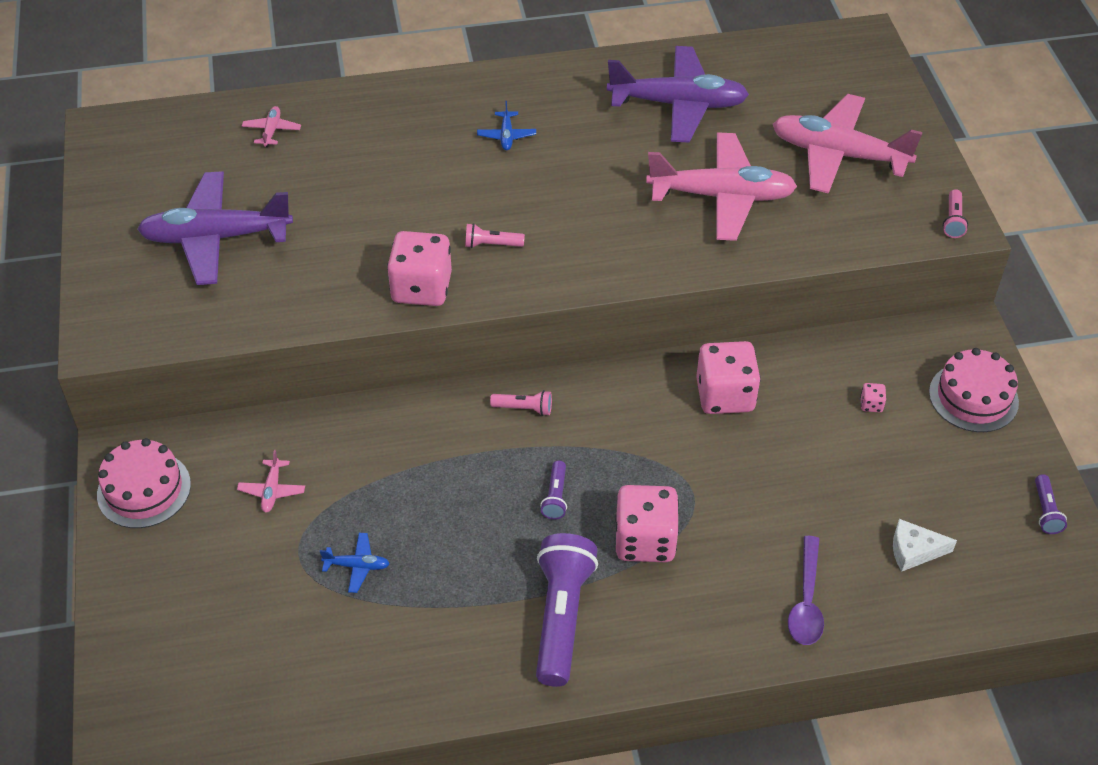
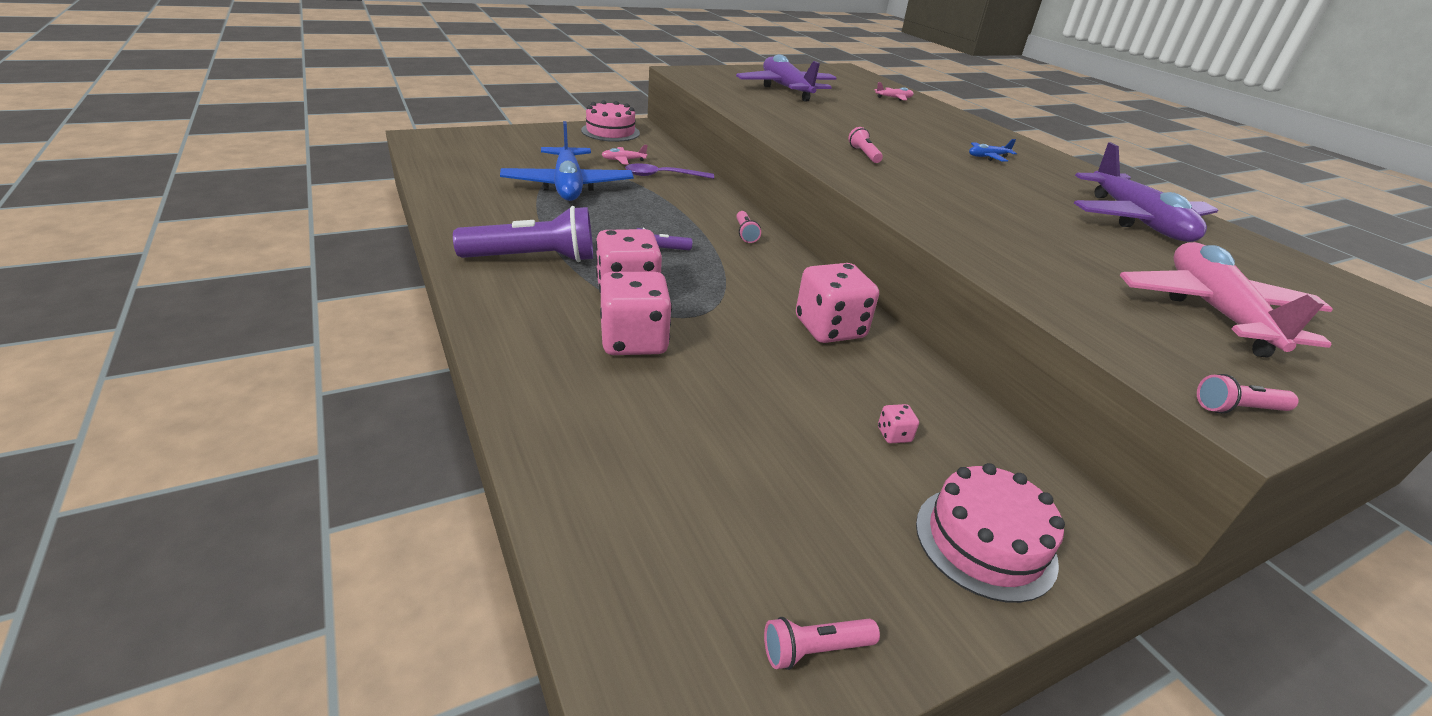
camera: 70 degrees right, 15 degrees down
(357, 566) = (568, 186): blue plane -> blue plane, size x2.48
(421, 288) = (795, 135): pink dice -> pink dice (634, 341)
(721, 196) = (1045, 243): pink plane -> none
(806, 601) = (575, 393): purple spoon -> purple spoon (662, 176)
(914, 551) = (677, 483): white cheese -> none
(1045, 511) = (814, 649): purple flashlight -> pink flashlight

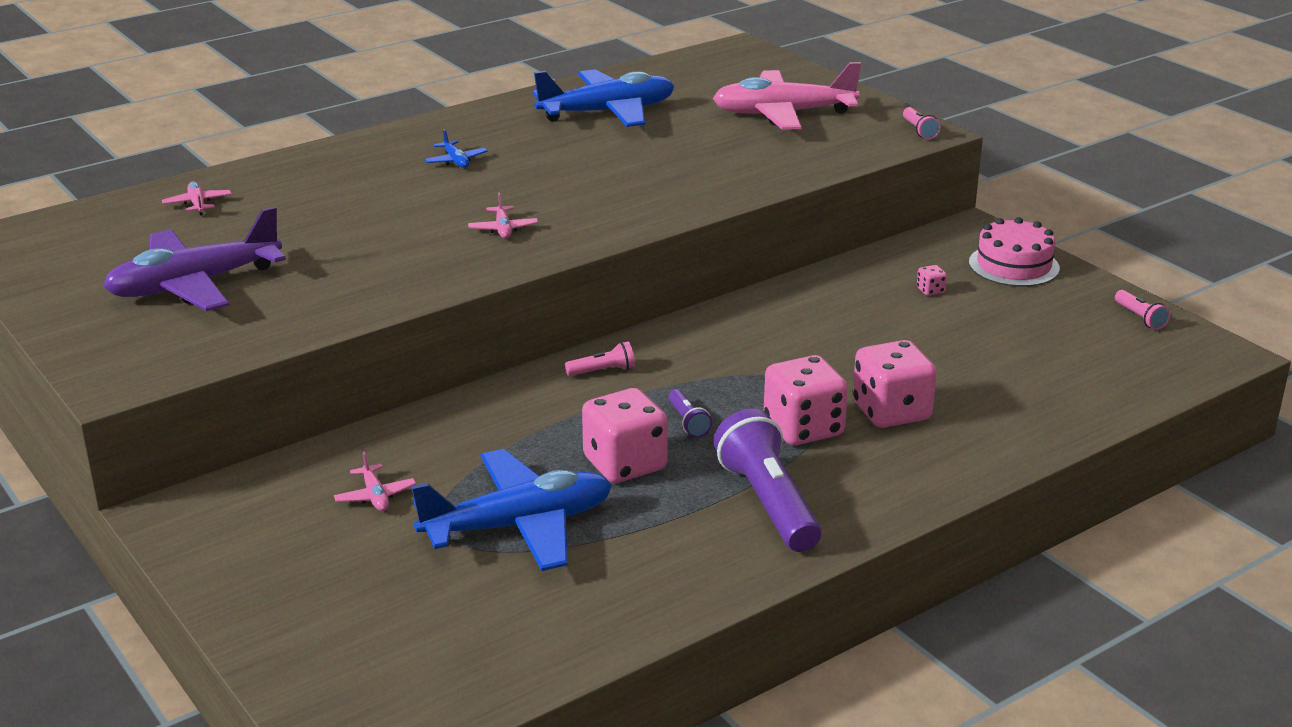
camera: 95 degrees left, 5 degrees down
(610, 131) = (219, 534): pink cake -> none
(662, 176) = (429, 451): purple spoon -> none
(830, 328) = (792, 316): pink dice -> pink dice (625, 464)
(864, 154) = (503, 229): pink flashlight -> pink plane
(1137, 221) = (608, 113): purple plane -> blue plane

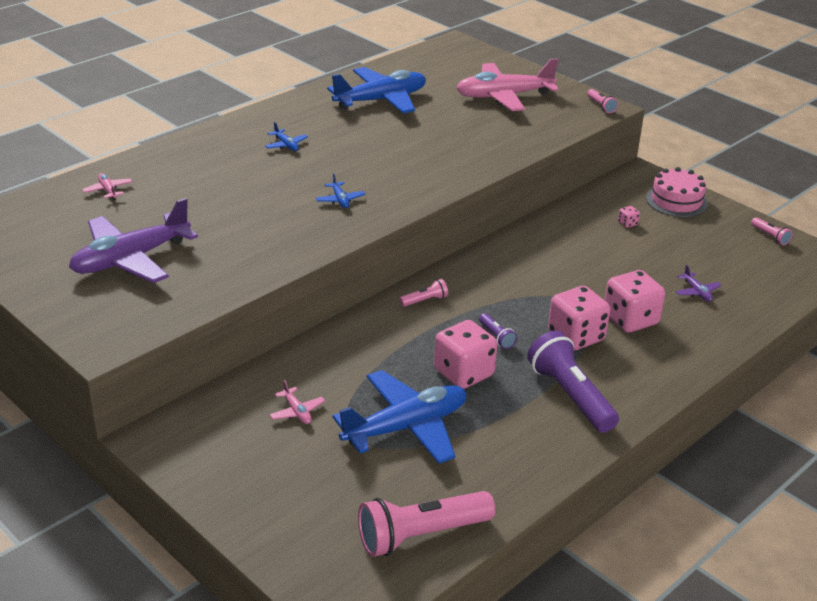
camera: 10 degrees left, 5 degrees up
(491, 661) = (421, 535): none -> pink flashlight
(503, 229) = (340, 200): pink plane -> blue plane
(1003, 383) = (697, 292): none -> purple plane

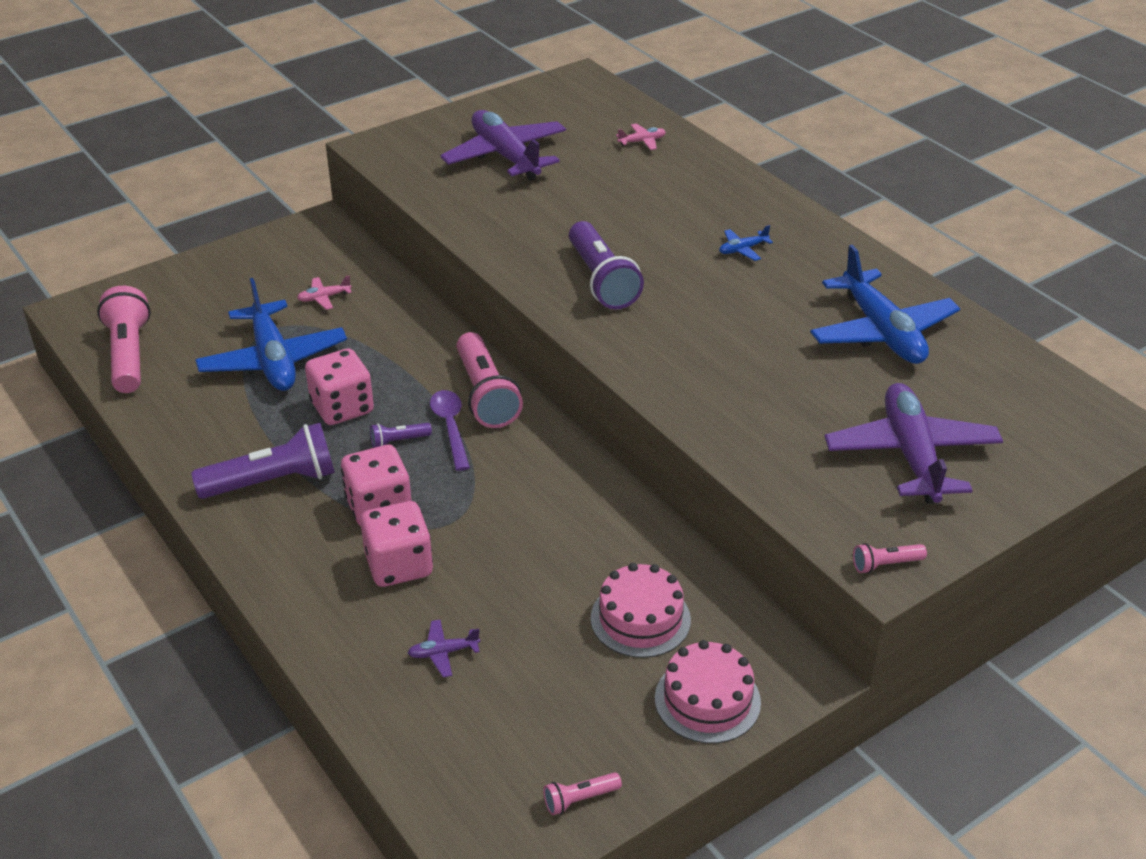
camera: 100 degrees right, 5 degrees up
(340, 200) = (601, 280): blue plane -> purple flashlight
(425, 300) = (485, 395): pink flashlight -> pink flashlight, size x2.19
(471, 313) = (450, 427): none -> purple spoon
(504, 96) = (911, 455): pink plane -> purple plane
(627, 223) = (640, 619): pink dice -> pink cake

